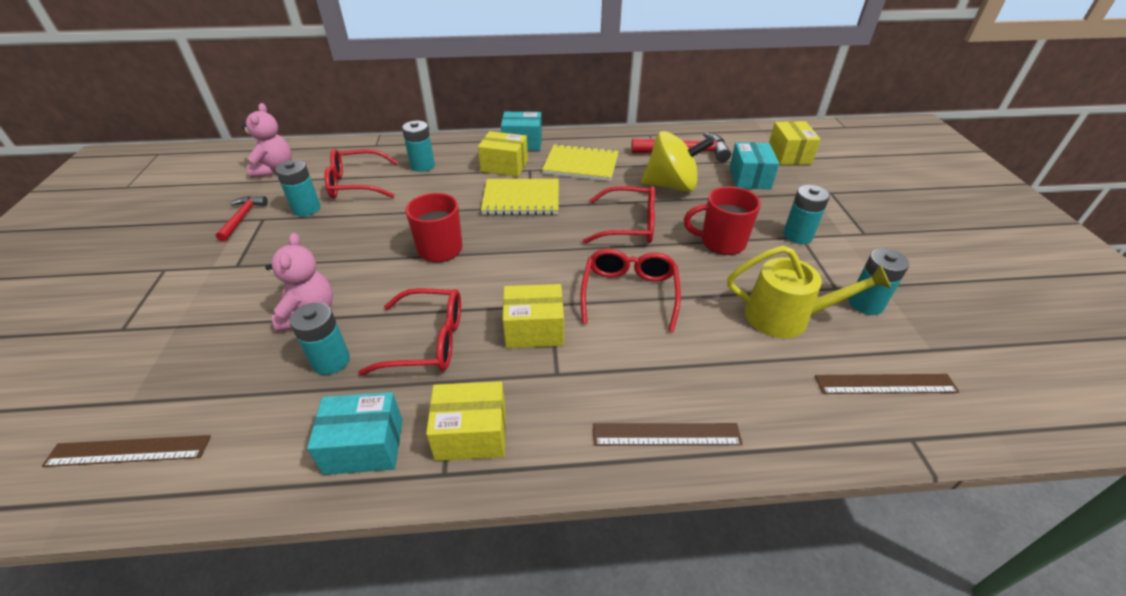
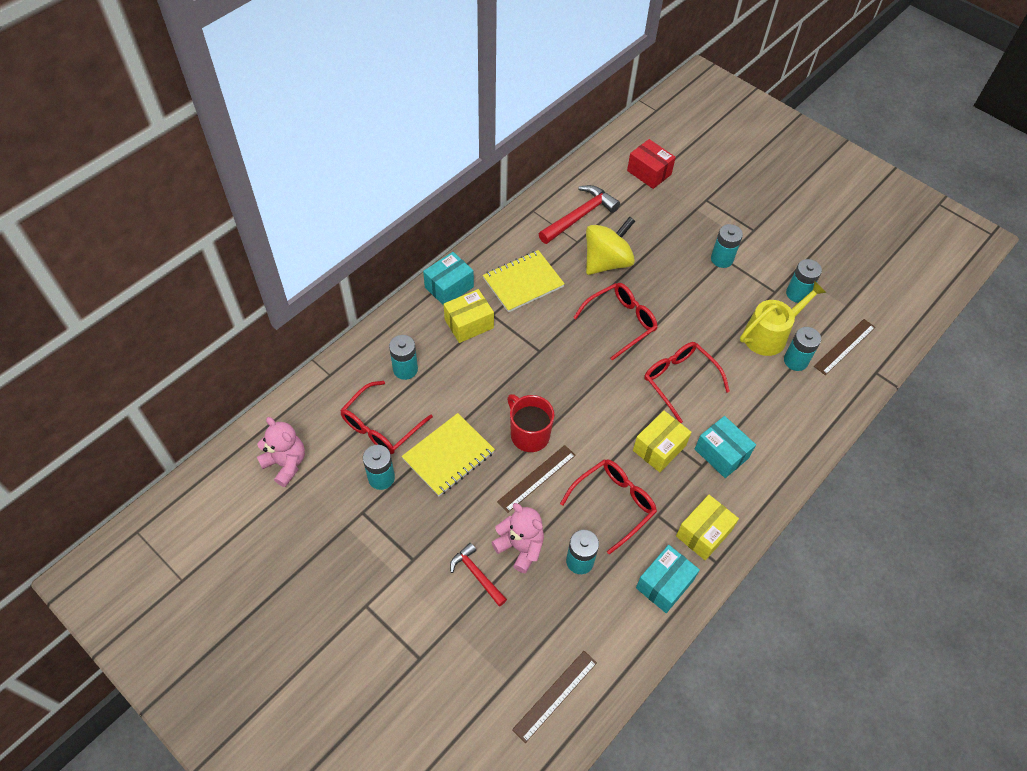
camera: 45 degrees left, 15 degrees up
(242, 217) = (345, 524): red hammer -> red hammer (476, 574)
(521, 199) = (524, 349): yellow notebook -> yellow notebook (448, 455)
(666, 434) = (784, 456): brown ruler -> brown ruler (536, 478)
(721, 242) = (687, 297): red mug -> none
(749, 178) = (647, 218): turquoise box -> turquoise box (721, 453)
(789, 155) = (649, 172): yellow box -> red box
(794, 357) = (795, 361): none -> turquoise battery

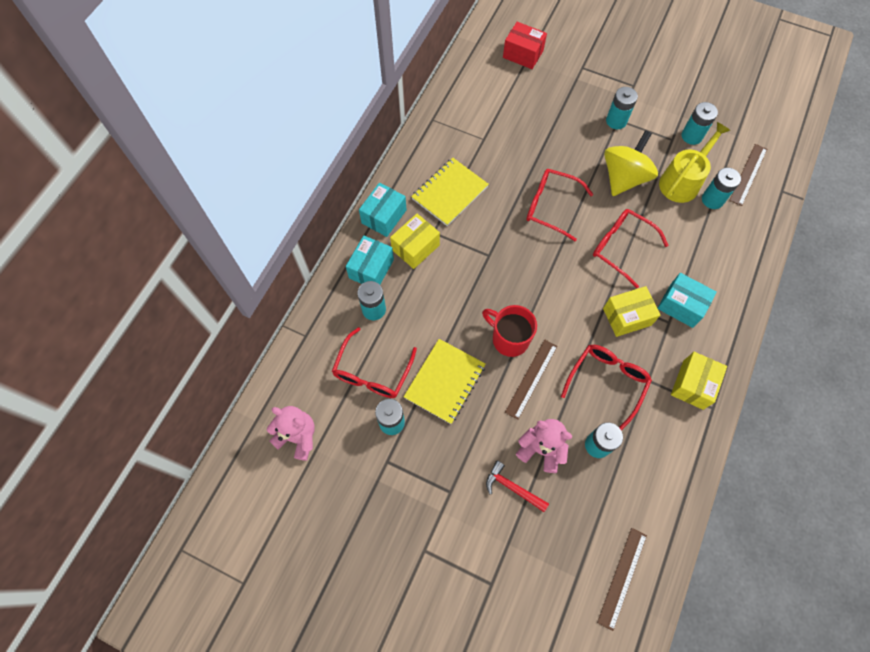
camera: 15 degrees left, 10 degrees up
(580, 216) = (477, 113): red hammer -> none
(607, 262) = (517, 152): yellow spinning top -> yellow spinning top (623, 178)
(621, 322) = (550, 206): red glasses -> red glasses turned 105 degrees counterclockwise
(659, 448) = (627, 317): yellow box -> yellow box turned 45 degrees clockwise
(664, 584) = (677, 443): turquoise box -> turquoise box (371, 269)

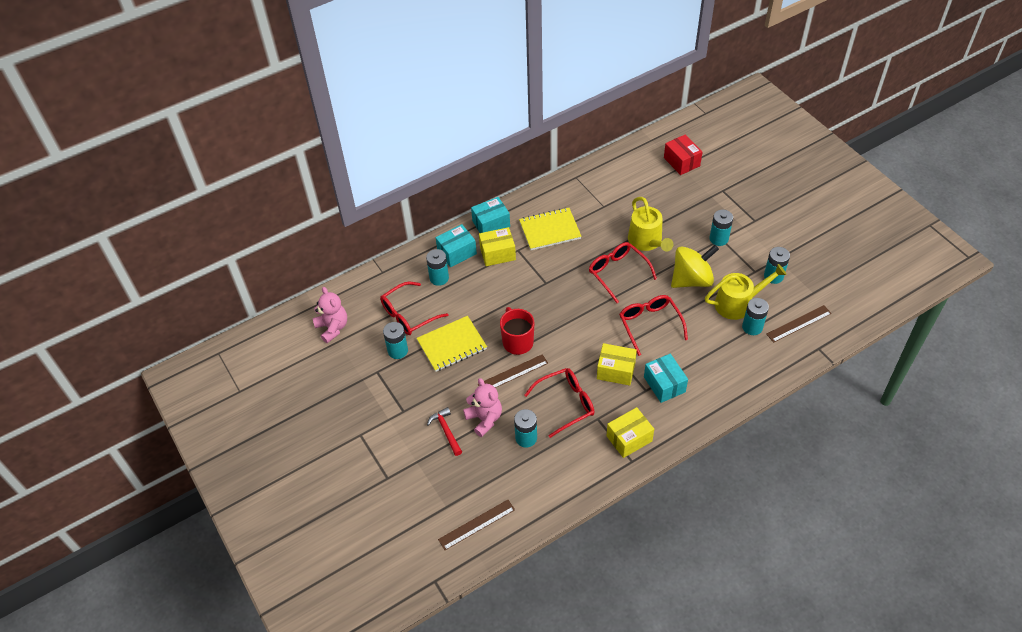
camera: 35 degrees right, 15 degrees down
(553, 157) = (647, 241): none -> yellow watering can

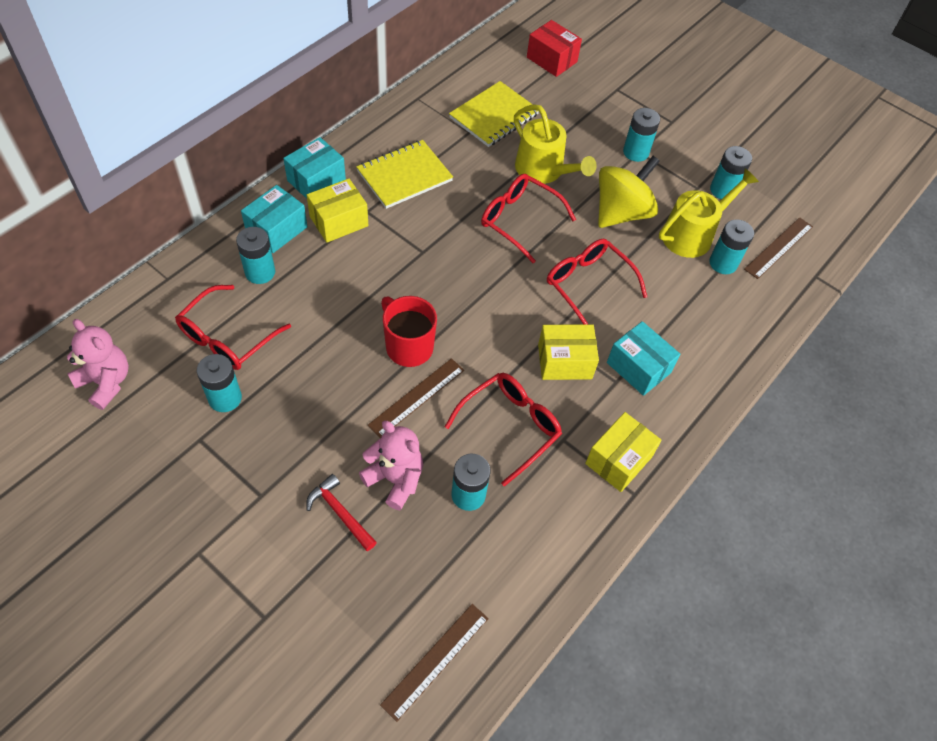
camera: 25 degrees left, 5 degrees up
(452, 345) = (309, 371): yellow notebook -> yellow notebook (494, 116)

